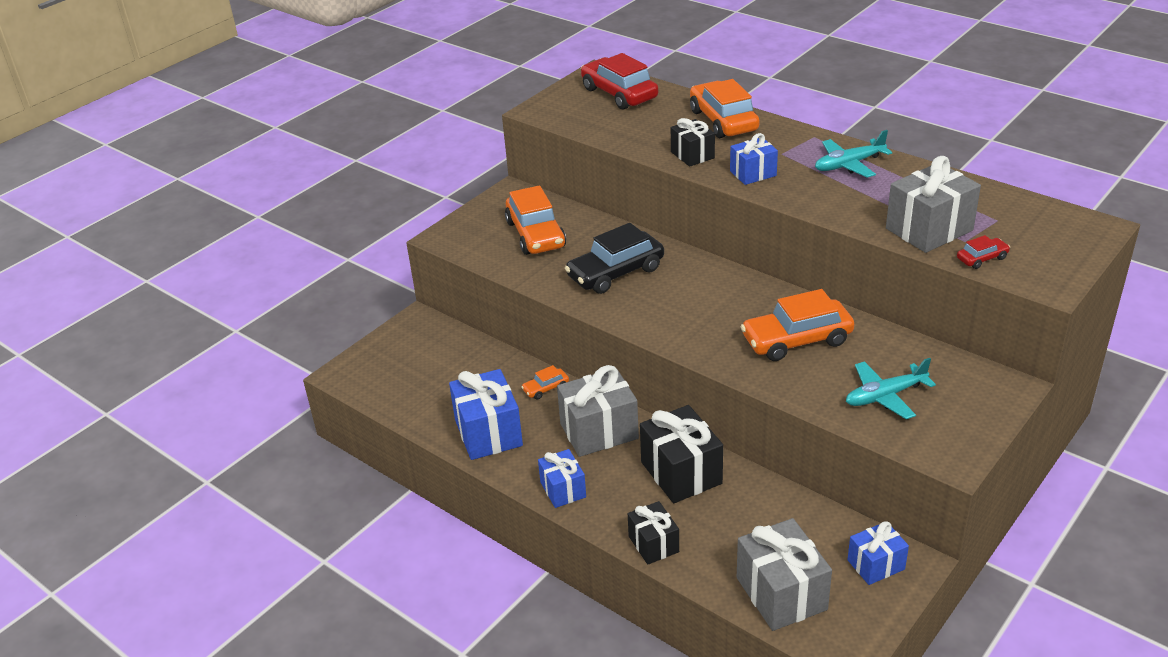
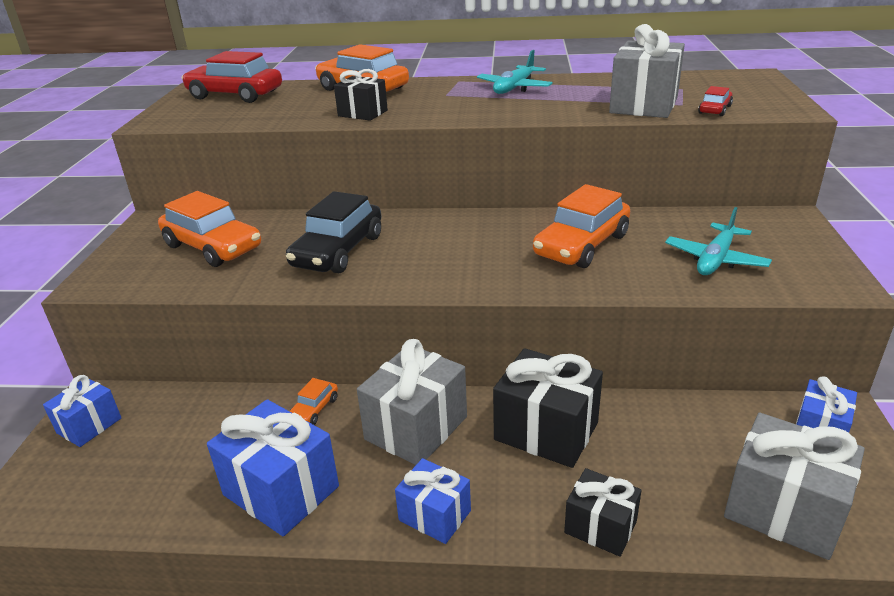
camera: 35 degrees left, 5 degrees down
(753, 173) = (438, 111): blue gift -> blue gift (89, 425)

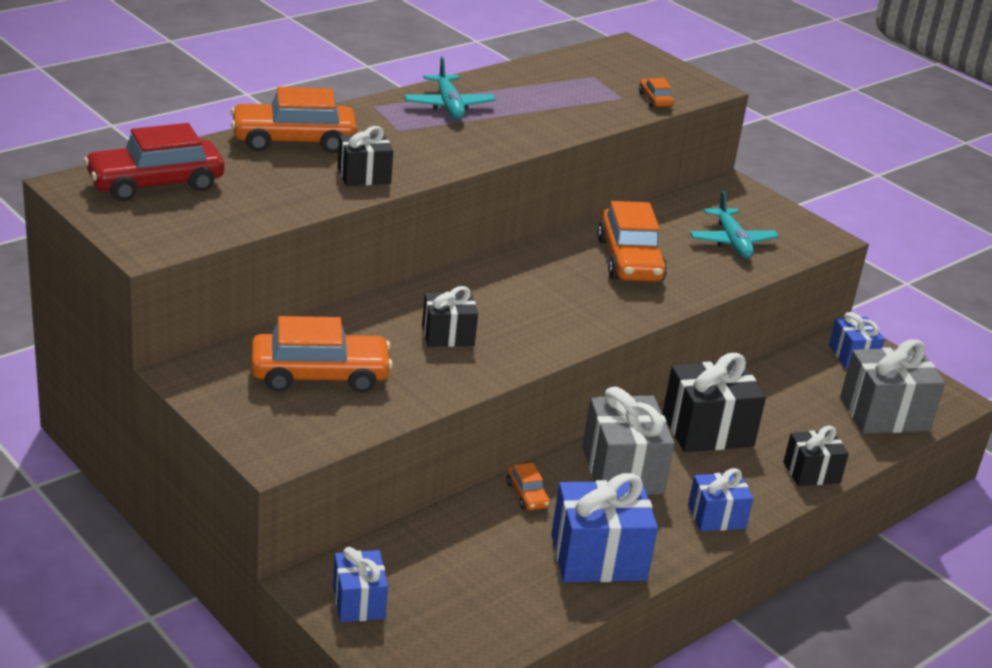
camera: 50 degrees left, 0 degrees up
(338, 251) = (448, 335): black car -> black gift
(643, 105) = (595, 106): grey gift -> none
(714, 110) = (655, 100): red car -> orange car

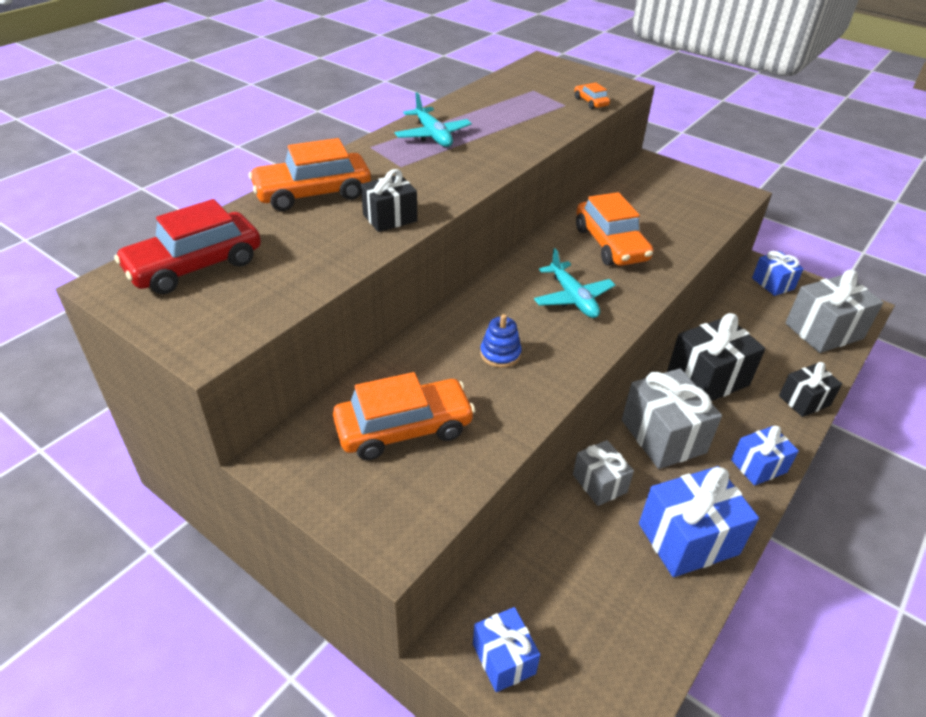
camera: 10 degrees left, 10 degrees up
(448, 335) = (500, 354): black gift -> blue stacking toy
(527, 495) = (599, 483): orange car -> grey gift
(732, 242) = (676, 211): turquoise plane -> turquoise plane (573, 298)

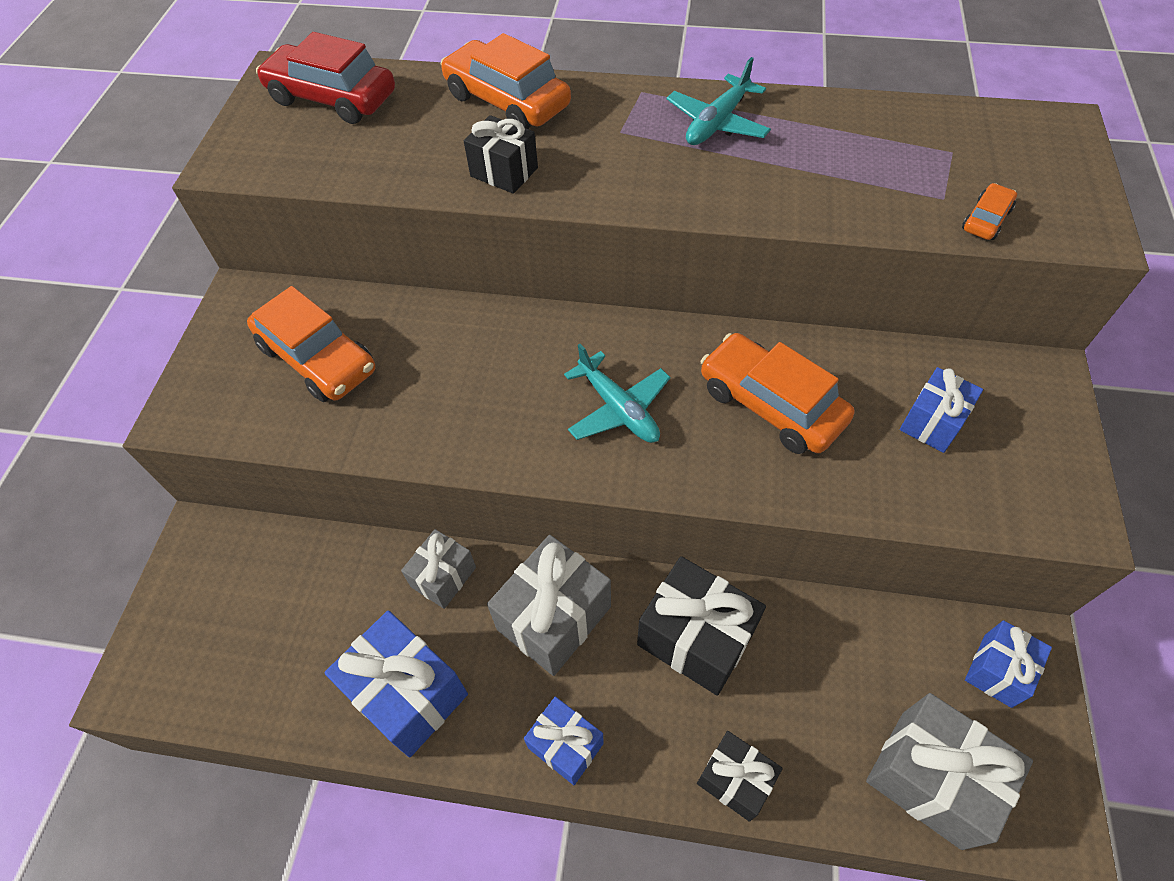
camera: 65 degrees right, 15 degrees up
(500, 354) = (470, 384): blue stacking toy -> none
(503, 659) = (200, 576): blue gift -> blue gift (932, 422)
(573, 298) = (618, 409): turquoise plane -> turquoise plane turned 75 degrees counterclockwise
(610, 244) = (771, 404): orange car -> orange car turned 90 degrees clockwise

